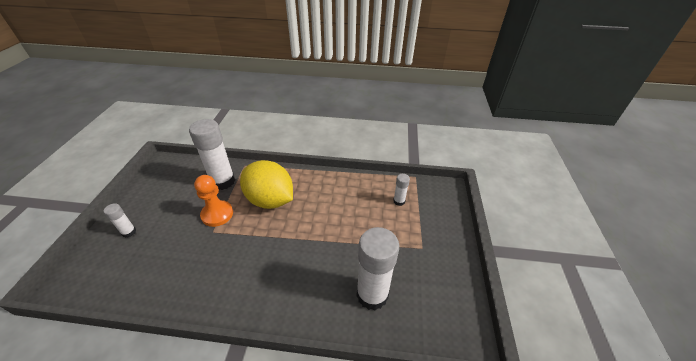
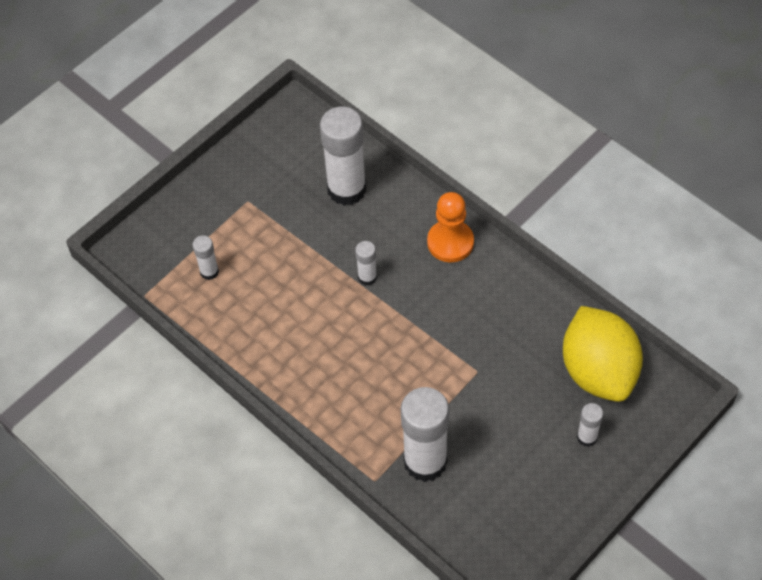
camera: 140 degrees left, 15 degrees up
(217, 214) = (460, 398): orange pawn -> orange pawn (450, 242)
(270, 200) = (376, 379): yellow lemon -> yellow lemon (598, 371)
(312, 245) = (367, 277): none -> white glue stick

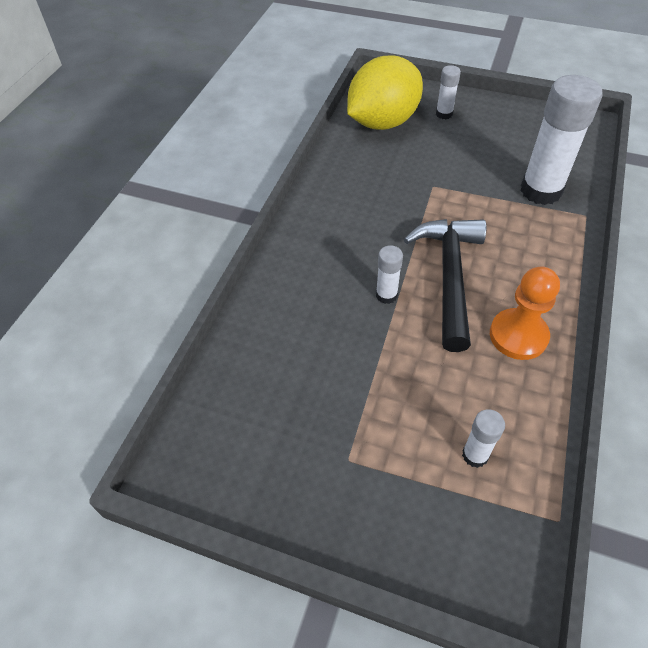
camera: 115 degrees left, 5 degrees down
(347, 189) = (281, 357): white glue stick -> none
(361, 330) = (450, 277): none -> black hammer
(450, 242) = (307, 245): orange pawn -> orange pawn (518, 335)

